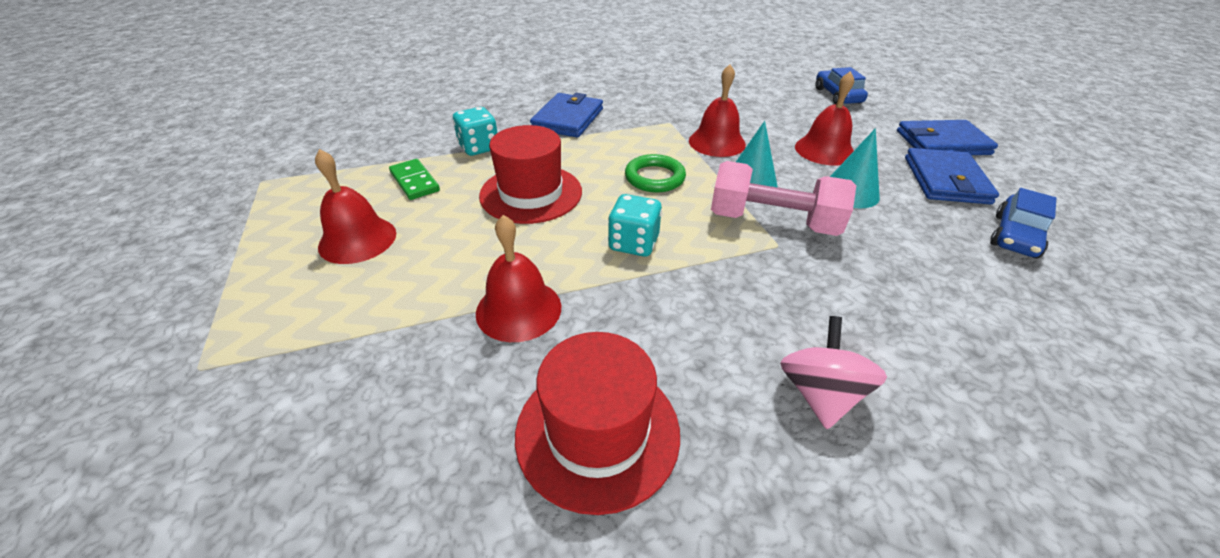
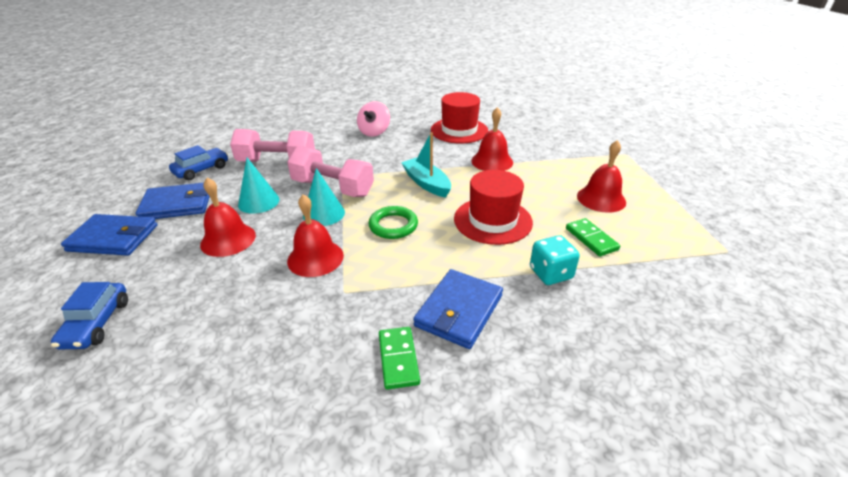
camera: 170 degrees left, 5 degrees down
(608, 96) = (398, 359): none -> green domino
(633, 243) = (426, 183): turquoise dice -> turquoise boat
(920, 265) = (277, 162): none -> pink dumbbell
(945, 180) = (177, 204): blue wallet -> blue wallet turned 60 degrees clockwise

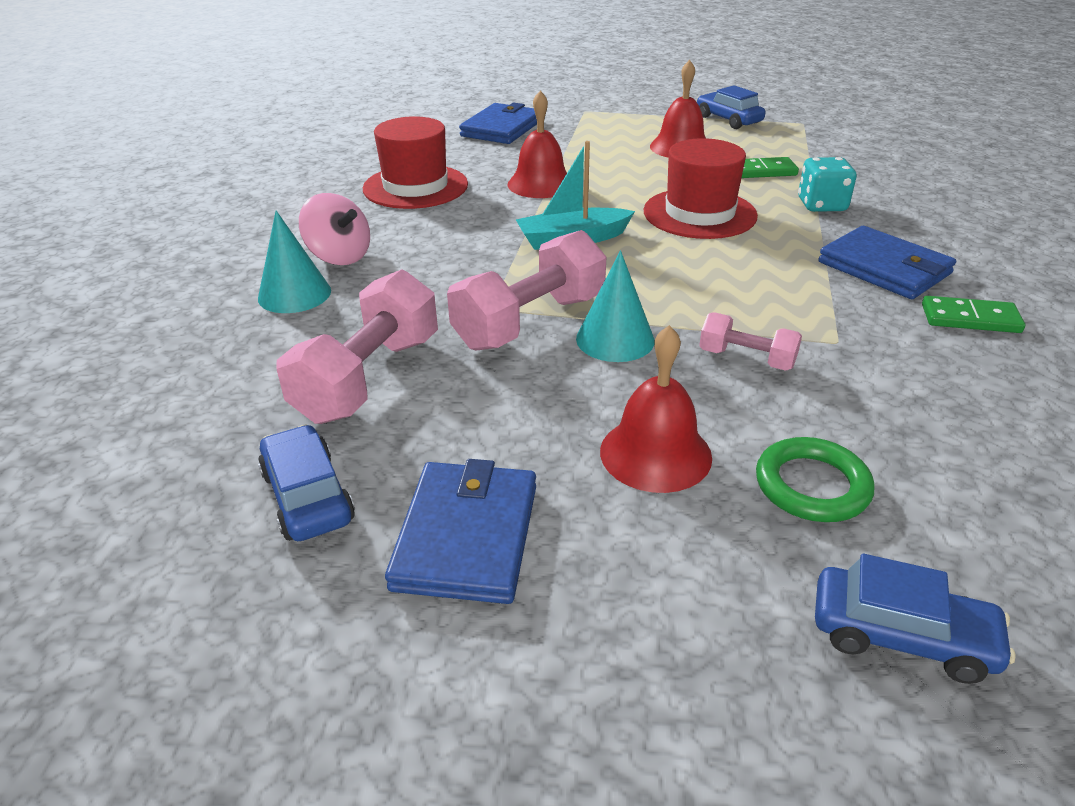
camera: 70 degrees left, 0 degrees up
(113, 238) = (574, 650): blue wallet -> blue wallet (502, 128)
(258, 202) = (529, 410): turquoise cone -> turquoise cone (294, 294)
(315, 258) = (746, 359): red bell -> pink dumbbell
(393, 225) = (681, 283): green ring -> green ring (812, 486)
(685, 212) = (728, 120): none -> blue car

